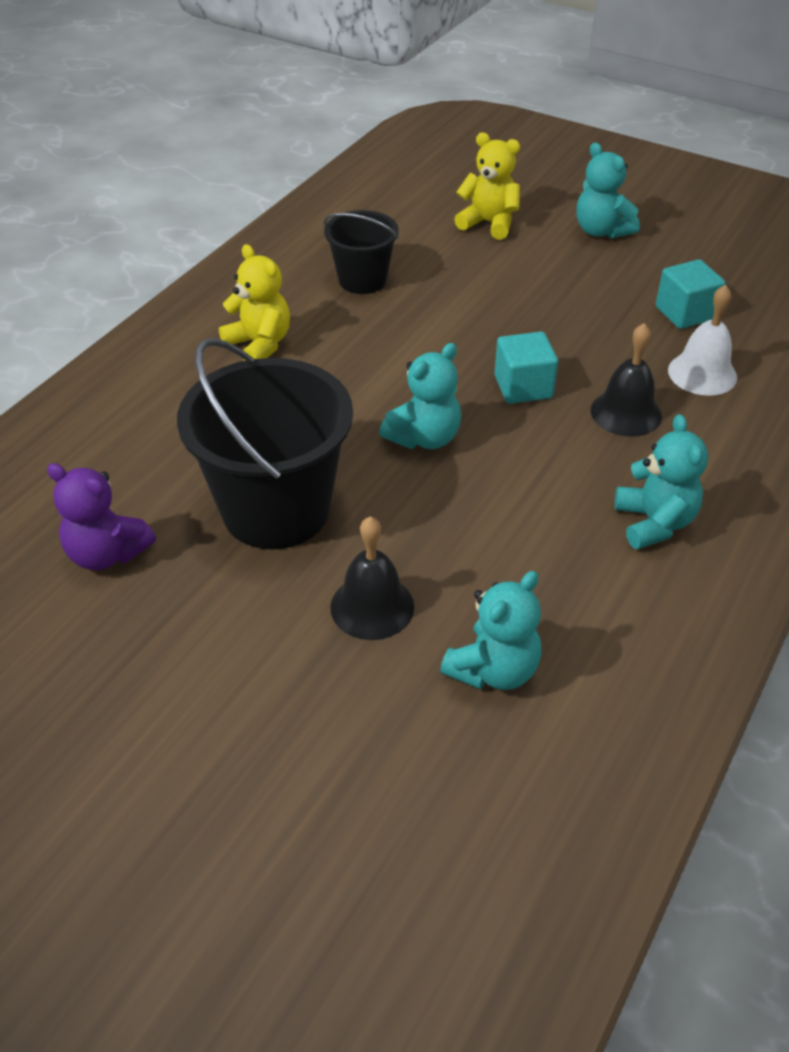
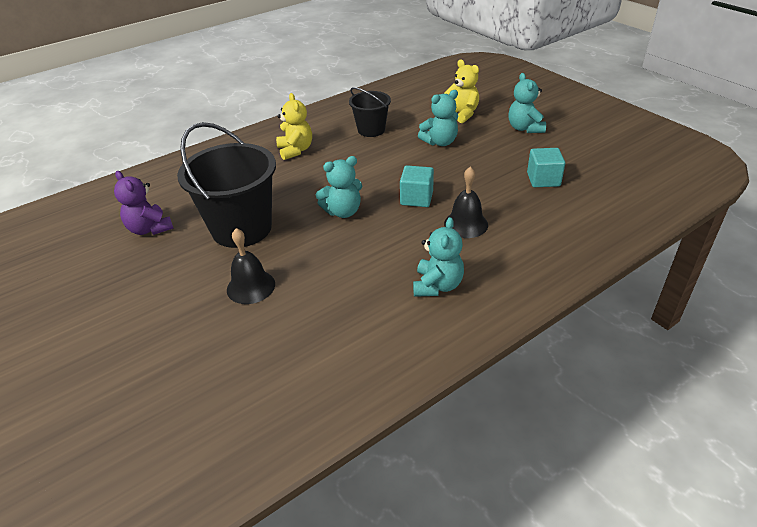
camera: 25 degrees right, 5 degrees down
(493, 670) = (287, 336): turquoise teddy bear -> turquoise teddy bear (440, 142)
(702, 373) = (529, 213): white bell -> none

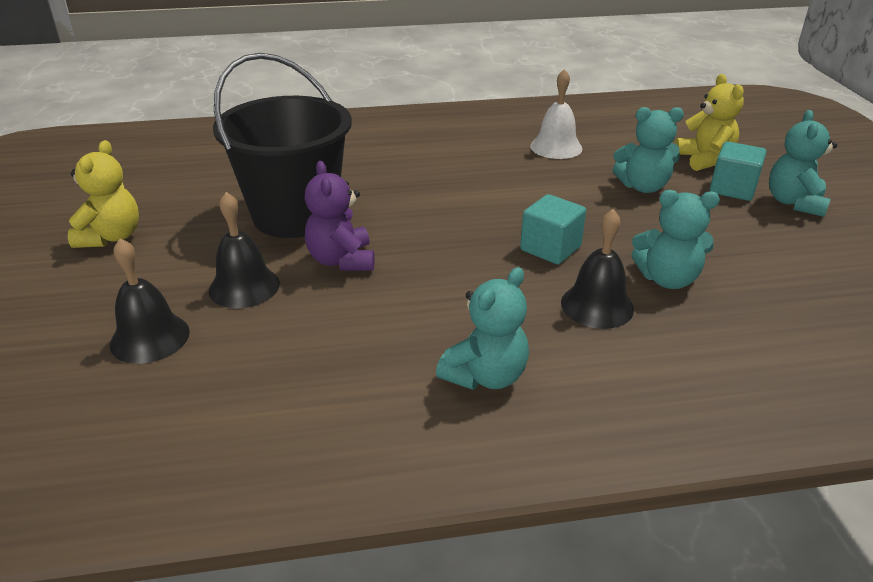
camera: 25 degrees right, 5 degrees down
(150, 229) = (197, 184): purple teddy bear -> purple teddy bear (342, 260)
(218, 341) = (150, 338): none -> black bell
(295, 150) = (437, 146): yellow teddy bear -> yellow teddy bear (111, 237)
(343, 212) = (435, 234): turquoise teddy bear -> turquoise teddy bear (667, 279)
(371, 130) = (556, 147): black bucket -> white bell
(543, 179) = (774, 282): turquoise cube -> turquoise cube (732, 189)

